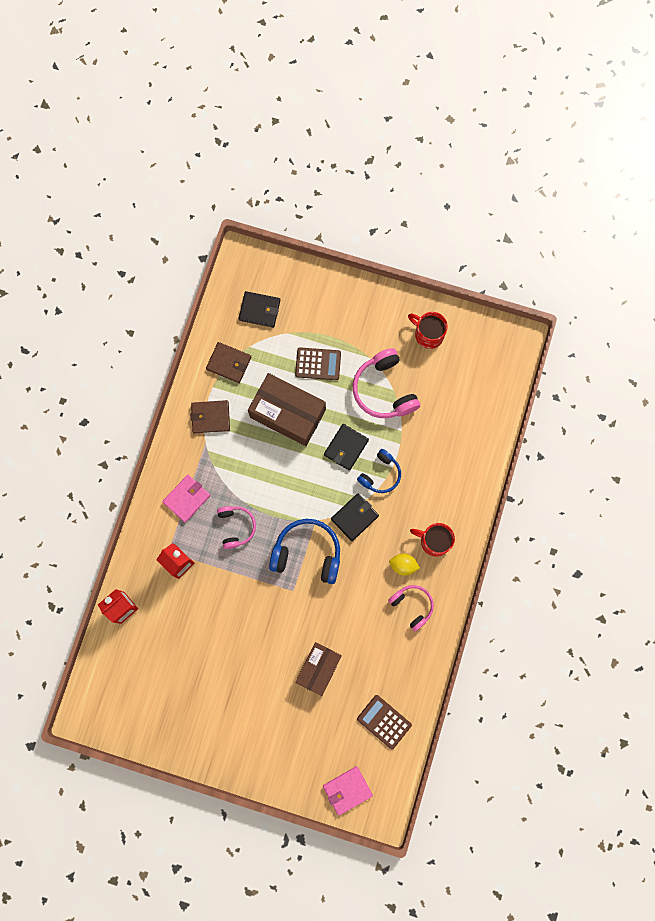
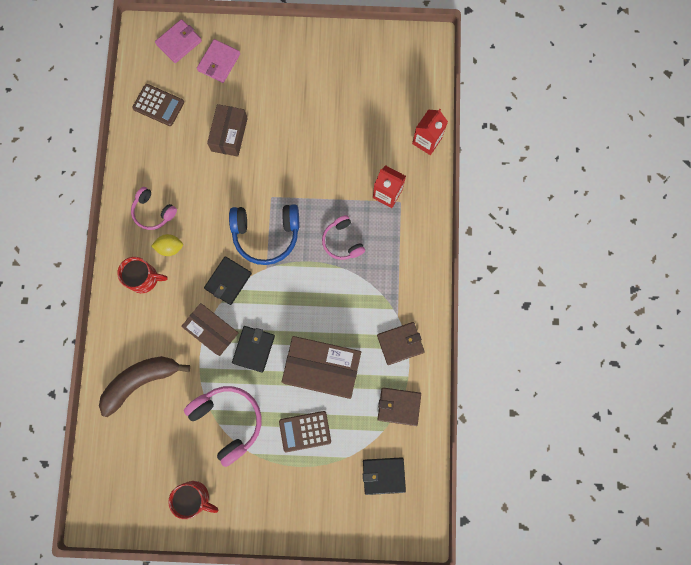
camera: 165 degrees right, 0 degrees up
(186, 498) = (399, 256): pink wallet -> pink wallet (219, 62)
(380, 474) = (212, 331): blue headphones -> brown box
(455, 445) = (141, 381): none -> brown banana

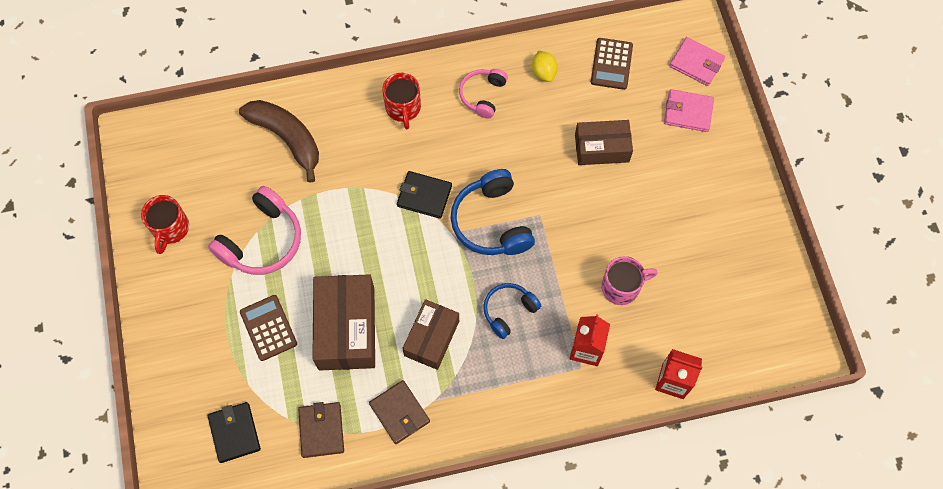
camera: 75 degrees right, 10 degrees down
(170, 247) = (446, 124): yellow lemon -> yellow lemon (544, 72)
(212, 331) = (362, 195): brown box -> brown box (431, 338)
(253, 349) = (351, 245): black wallet -> none
(342, 241) = (509, 311): pink headphones -> blue headphones
(346, 154) = (622, 287): none -> pink mug

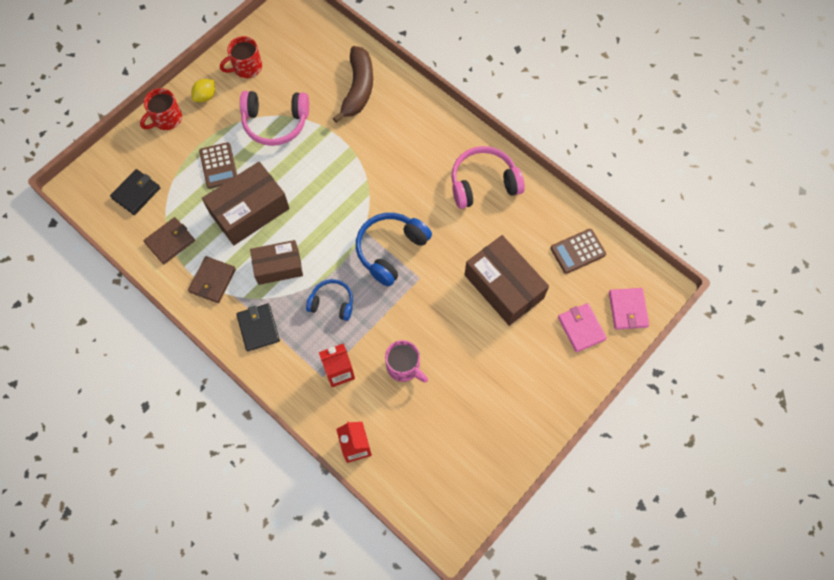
camera: 55 degrees right, 0 degrees up
(268, 328) = (218, 166): brown calculator -> brown calculator turned 135 degrees clockwise
(403, 108) = (434, 141): red mug -> red mug (166, 119)
(424, 196) = (378, 196): black wallet -> black wallet (258, 328)
(483, 95) = (483, 183): pink headphones -> pink headphones, size x1.63
(544, 72) = (533, 211): yellow lemon -> yellow lemon (205, 96)
(601, 148) = (504, 286): brown box -> brown box, size x1.53

